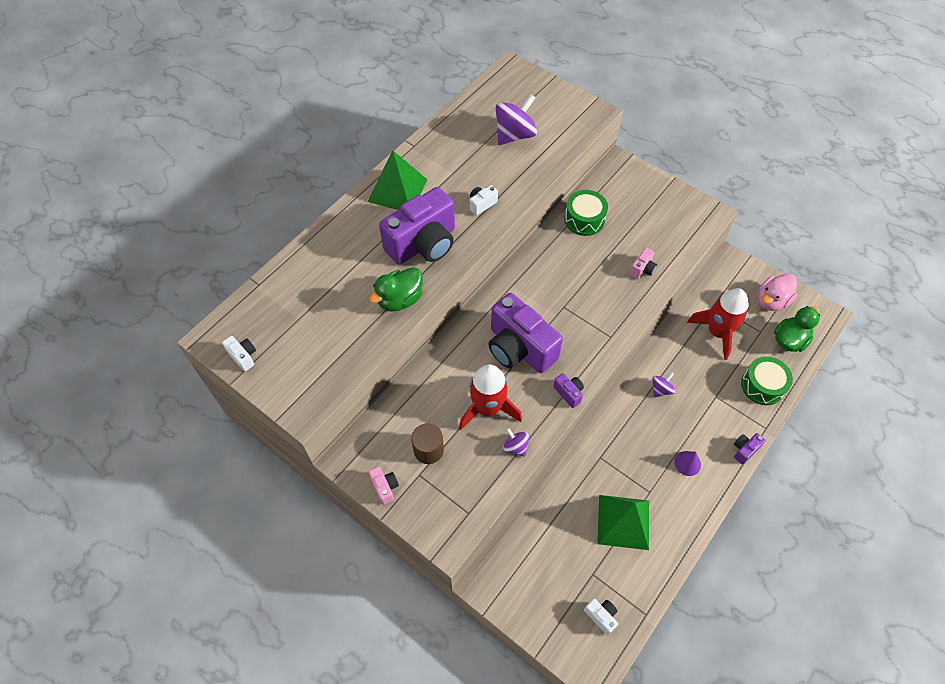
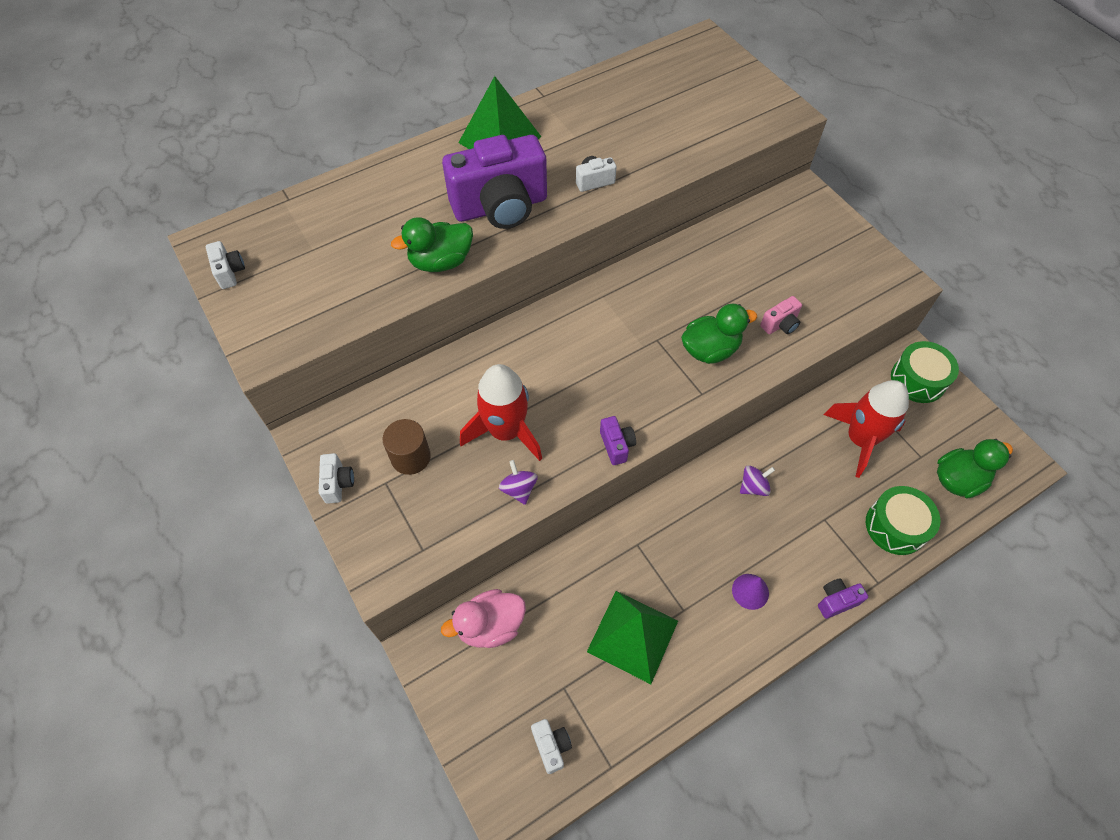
camera: 20 degrees right, 0 degrees up
(385, 487) = (338, 483): pink camera -> white camera
(514, 135) = (673, 113): purple spinning top -> none
(519, 348) = (578, 372): purple camera -> none
(584, 219) = (730, 245): green drum -> green drum (918, 380)
(603, 303) = (710, 350): none -> green duck
(771, 301) = (952, 422): pink duck -> pink duck (490, 626)

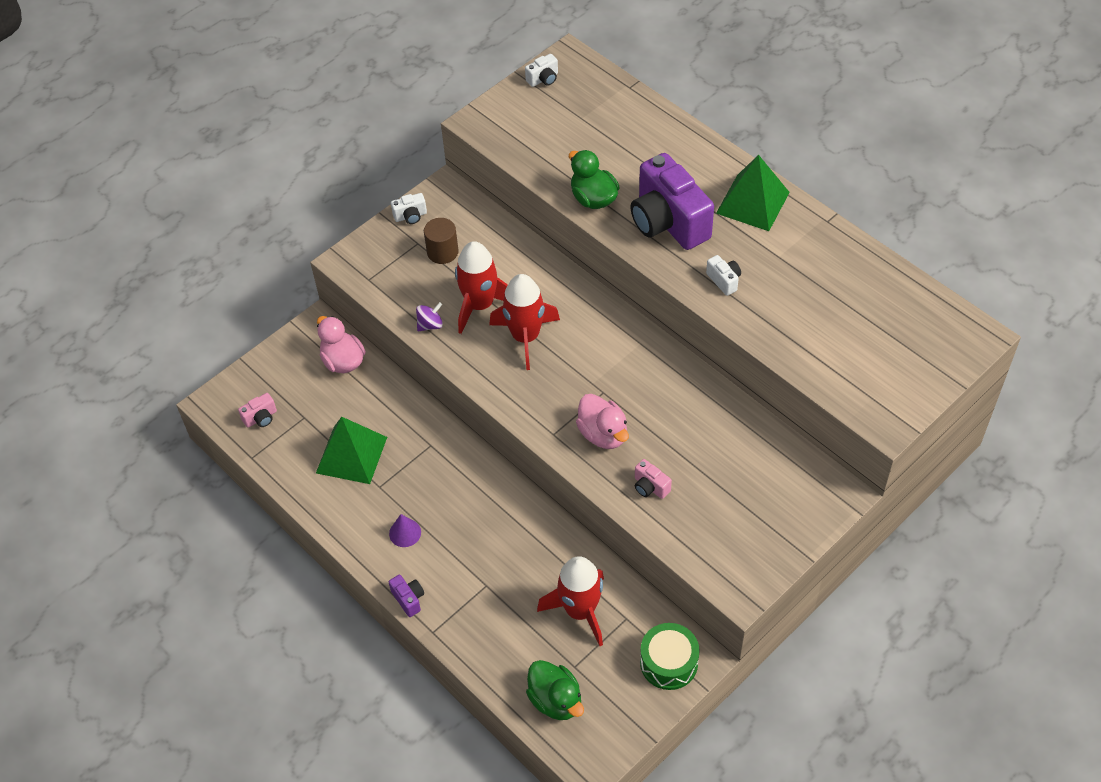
camera: 80 degrees right, 5 degrees down
(551, 746) = (261, 418): white camera -> pink camera
(565, 395) = (525, 337): none -> red rocket
(616, 445) = (485, 381): purple camera -> none
(710, 350) = (603, 434): green duck -> pink duck
(753, 487) = (506, 525): purple spinning top -> none
(895, 526) = (492, 645): green drum -> none

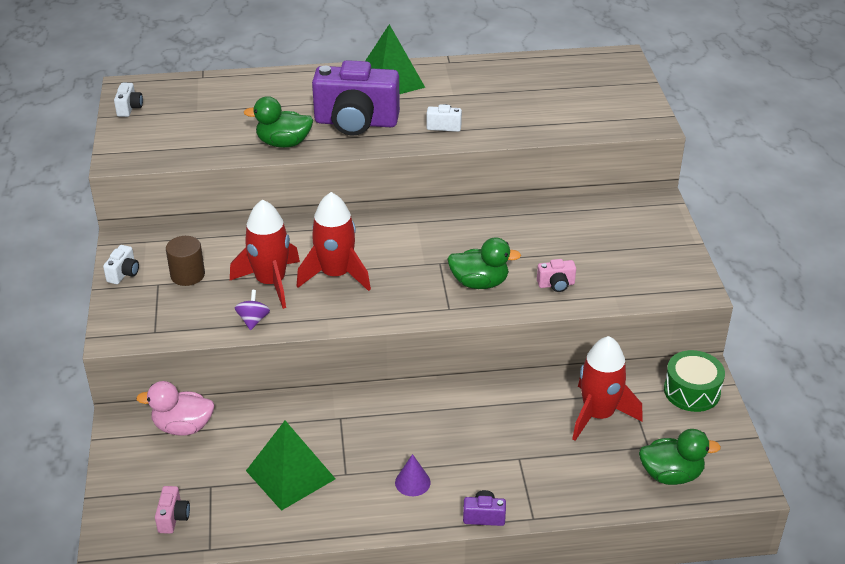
camera: 55 degrees left, 15 degrees down
(603, 434) = (479, 283): pink duck -> green duck

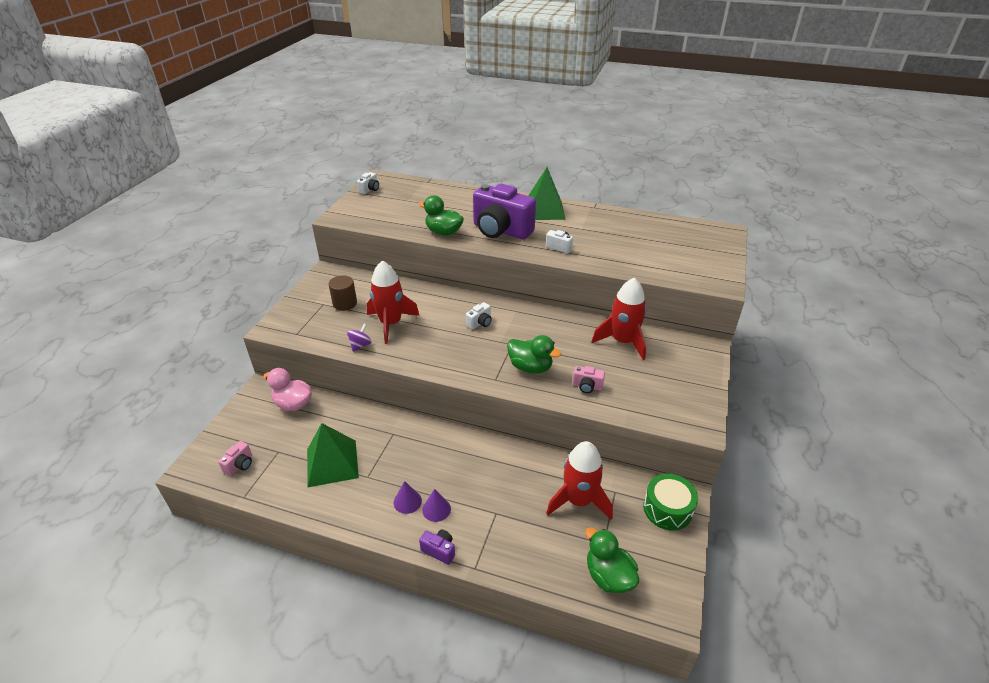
camera: 25 degrees right, 0 degrees up
(124, 273) = (309, 291): white camera -> white camera (480, 323)
(335, 274) = (436, 331): red rocket -> red rocket (623, 341)
(451, 478) = (436, 509): none -> purple cone
(671, 475) = (608, 576): green duck -> green duck turned 150 degrees counterclockwise

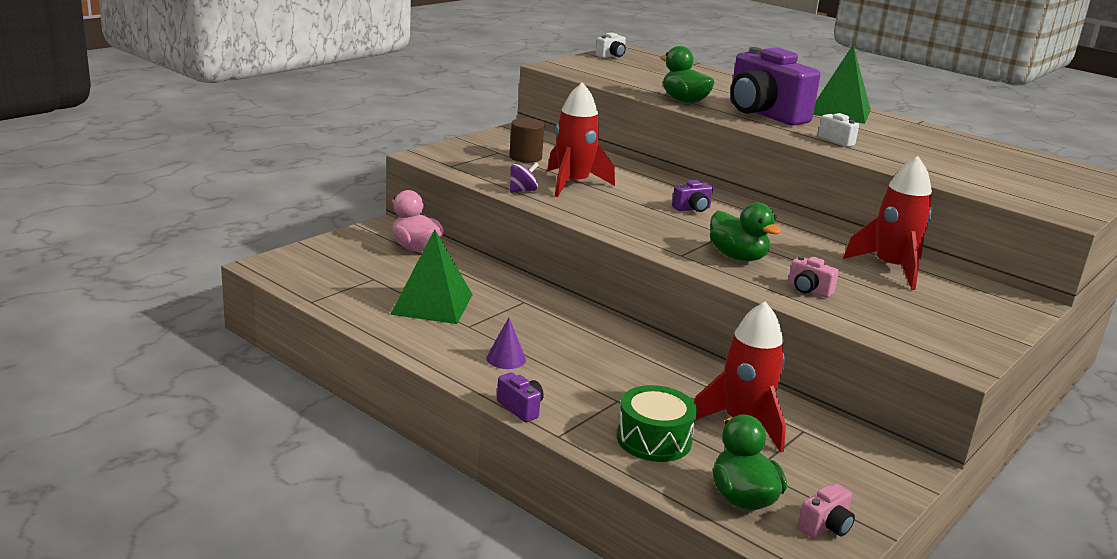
camera: 20 degrees right, 15 degrees down
(240, 465) = (322, 277): pink camera -> pink camera (825, 527)
(436, 509) = (539, 375): purple cone -> none
(480, 323) = (692, 209): white camera -> purple camera
(667, 509) = (875, 468): green drum -> green drum (654, 439)

